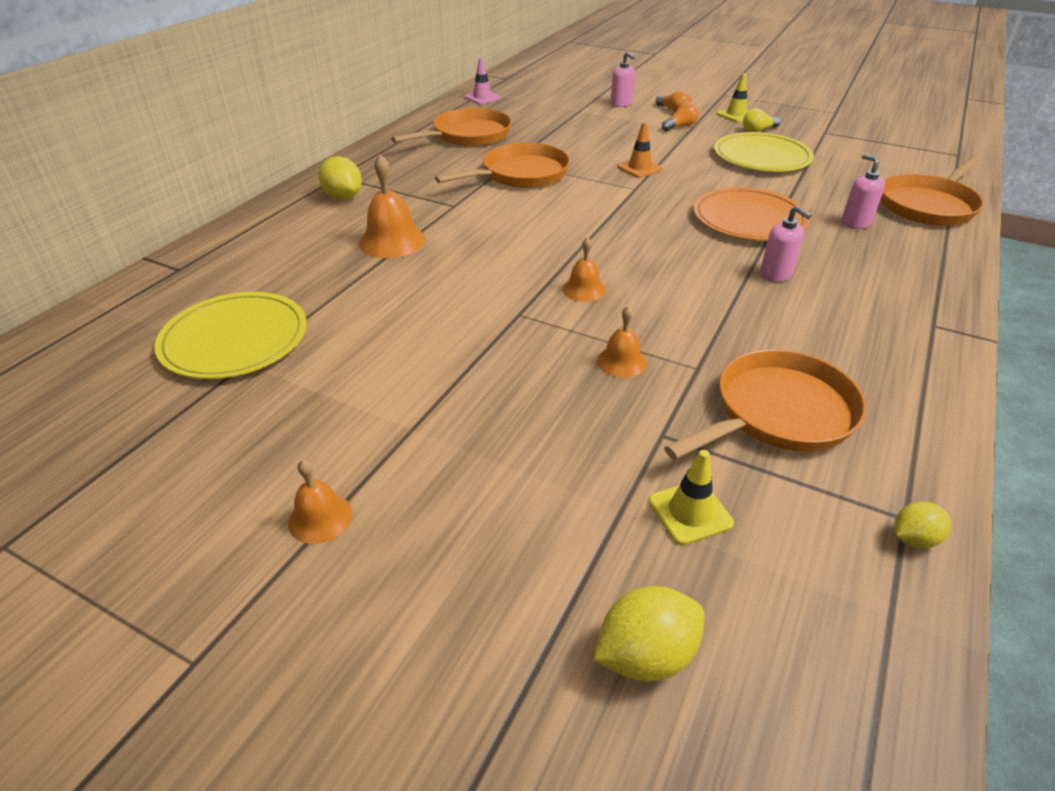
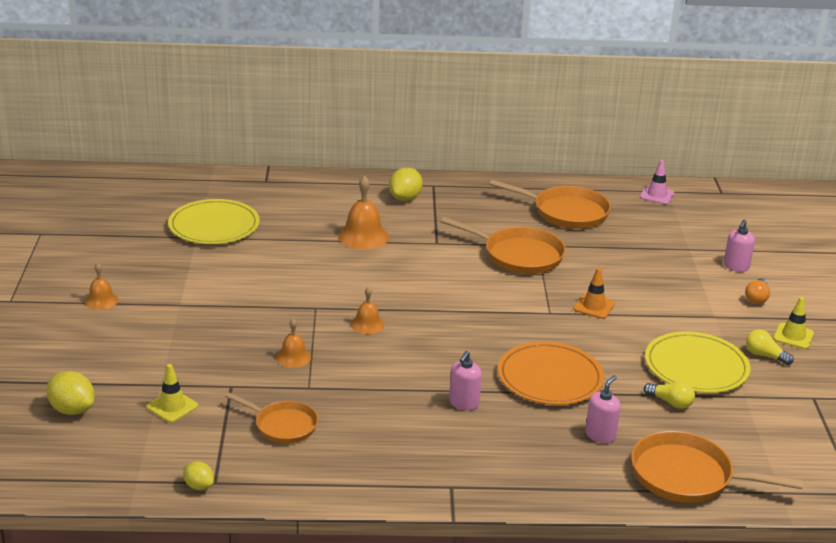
camera: 60 degrees right, 10 degrees down
(680, 126) = (718, 310): orange light bulb -> none
(777, 413) = (282, 425): orange pan -> orange pan, size x0.63
(812, 181) = (670, 402): none -> yellow light bulb

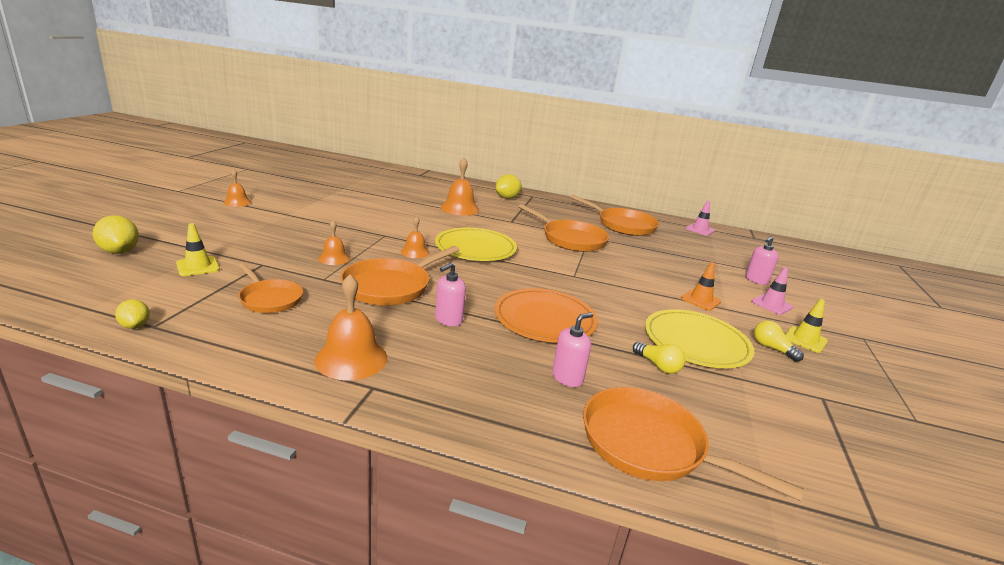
camera: 15 degrees right, 5 degrees down
(214, 226) = (362, 186): yellow plate -> yellow plate (475, 248)
(381, 378) = (391, 286): none -> orange pan
(412, 466) = (351, 358): none -> orange bell
(594, 306) = (615, 280): orange traffic cone -> orange traffic cone (701, 300)
(756, 298) = (771, 304): orange light bulb -> pink traffic cone

